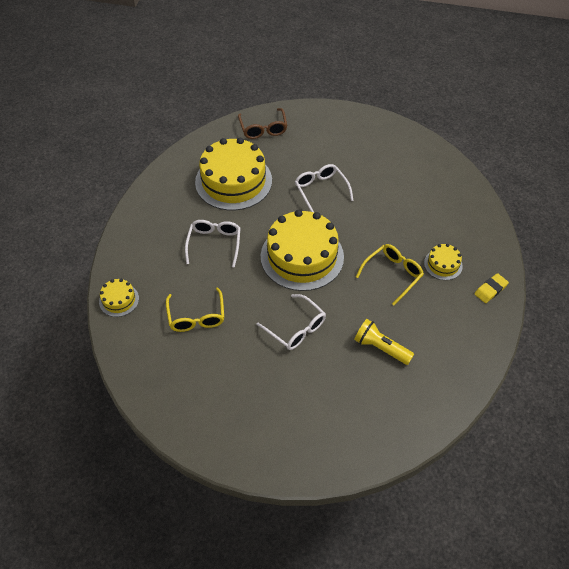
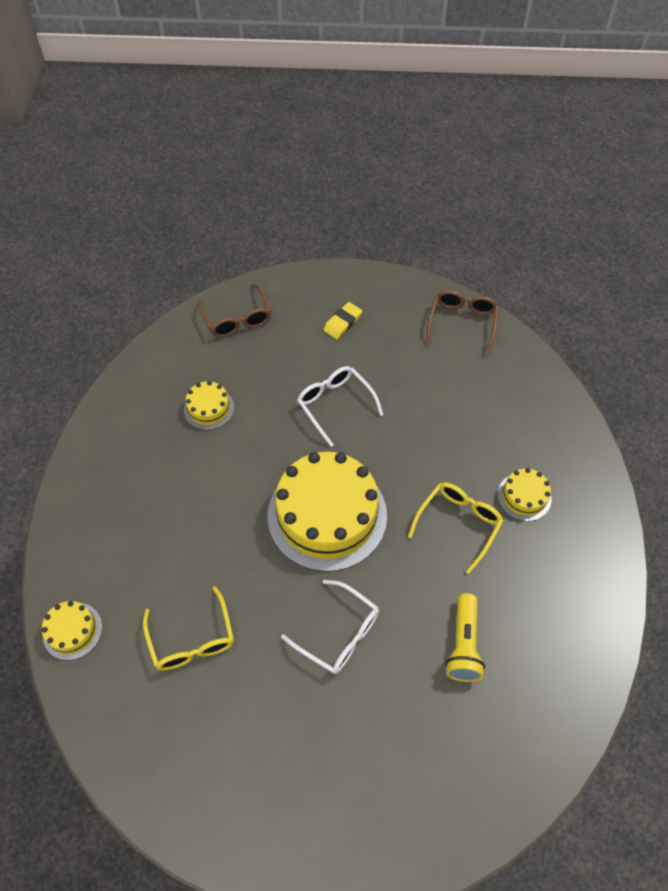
camera: 10 degrees left, 5 degrees up
(214, 244) = (198, 514): white glasses -> none
(233, 181) = (209, 408): yellow cake -> yellow cake, size x0.45
(381, 348) = (463, 644): yellow flashlight -> yellow flashlight turned 105 degrees counterclockwise
(421, 151) = (462, 323): none -> brown glasses
(490, 290) = (595, 526): yellow eraser -> yellow eraser (342, 323)

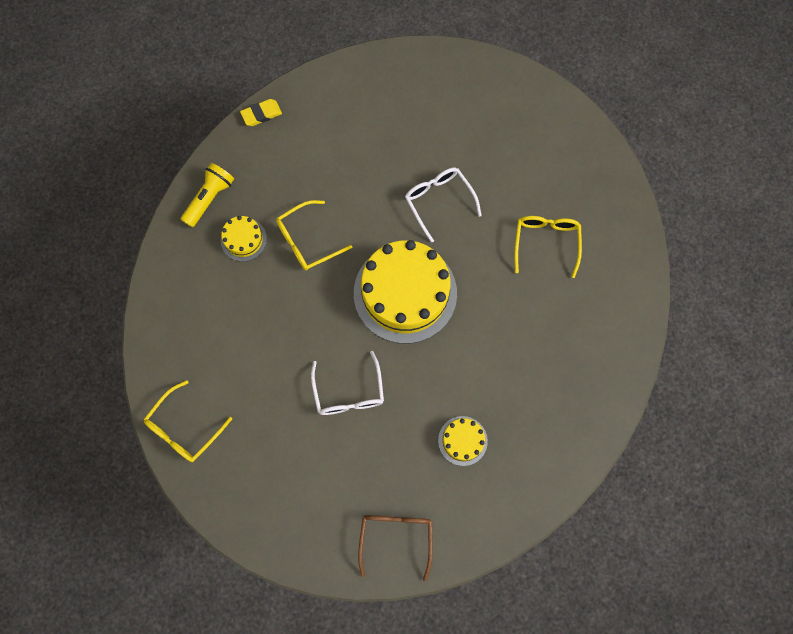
camera: 155 degrees left, 15 degrees up
(72, 631) = (632, 287): yellow cake -> none
(342, 323) = (296, 482): yellow eraser -> yellow eraser (261, 114)
(462, 323) = (184, 428): brown glasses -> yellow glasses
(463, 644) = (356, 157): yellow flashlight -> yellow flashlight (209, 199)

